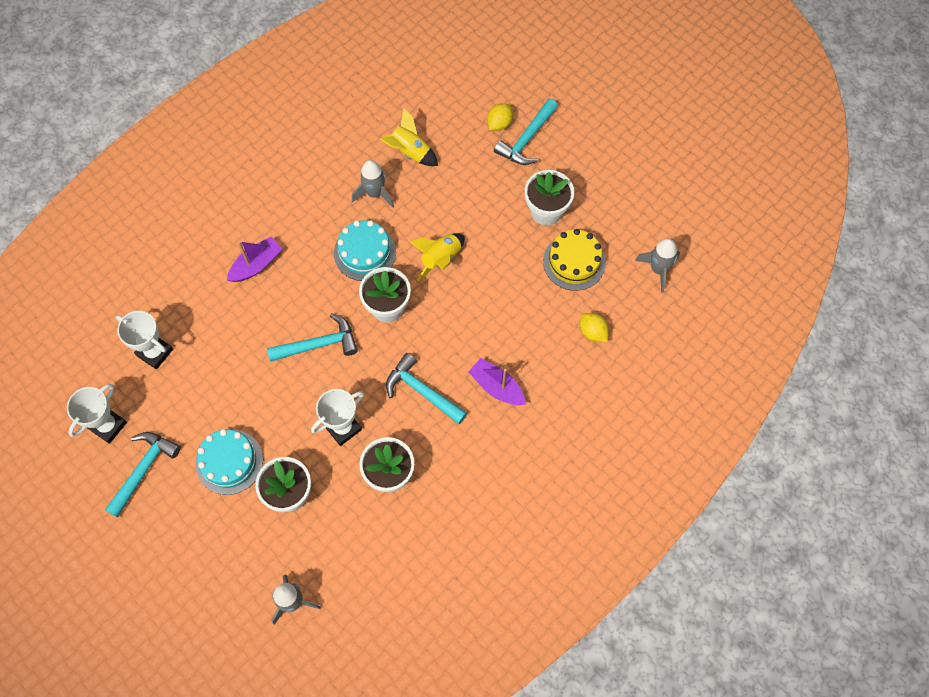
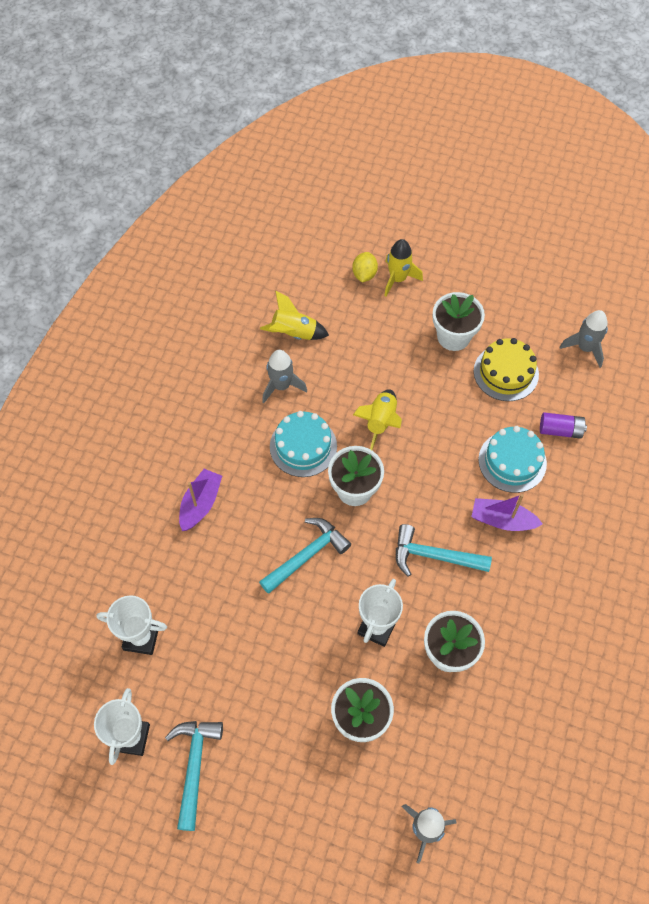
camera: 25 degrees left, 5 degrees down
(229, 462) = (280, 715): turquoise cake -> turquoise cake (512, 461)
(526, 139) = (398, 279): turquoise hammer -> yellow rocket
(592, 332) = (560, 430): yellow lemon -> purple battery

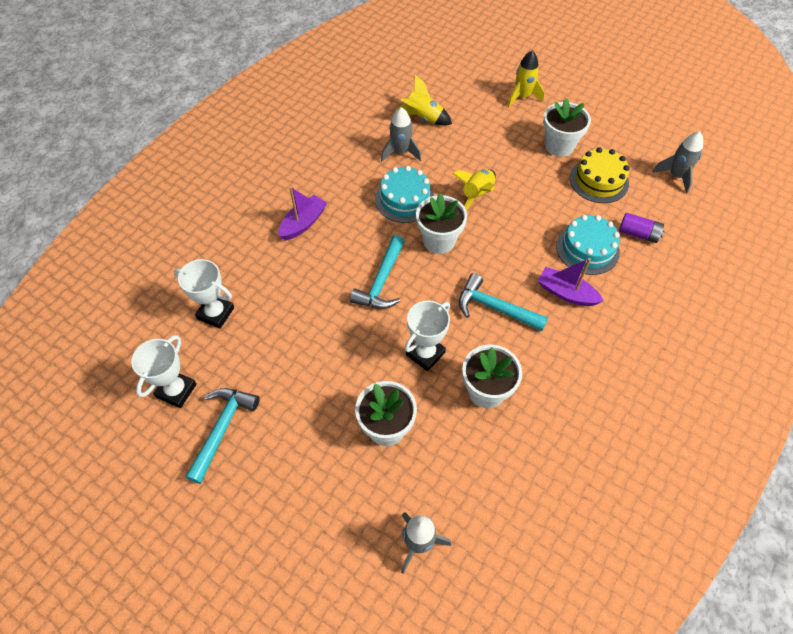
camera: 15 degrees right, 5 degrees down
(307, 555) = (381, 282): turquoise hammer -> turquoise hammer turned 135 degrees clockwise
(364, 274) = (495, 89): yellow lemon -> none

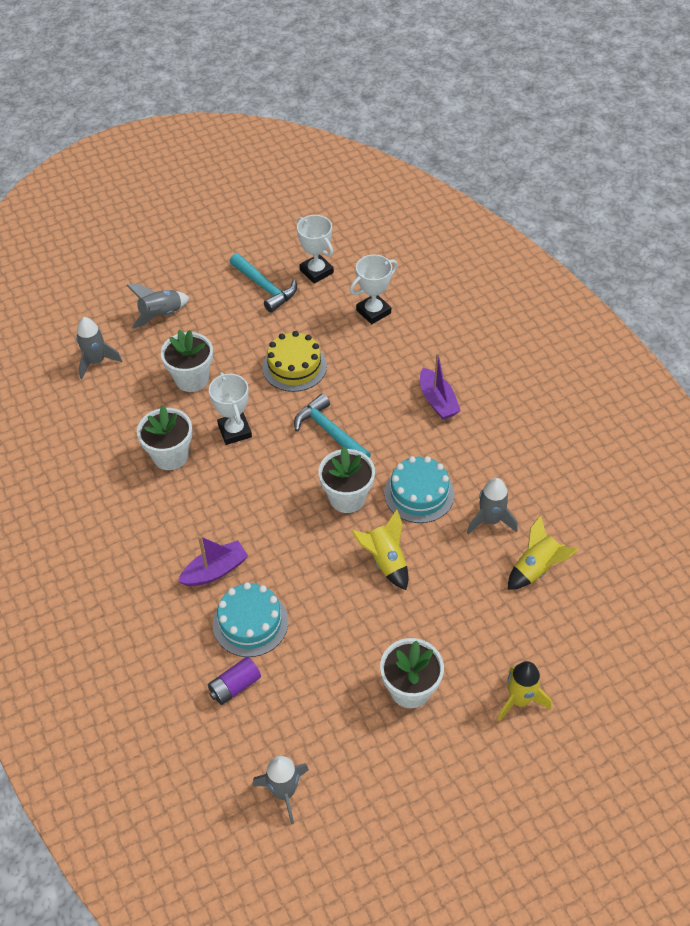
camera: 120 degrees right, 5 degrees down
(314, 516) = (161, 315): none -> grey rocket
(494, 307) = (242, 503): turquoise hammer -> none
(599, 181) = (331, 697): yellow cake -> yellow cake (294, 367)

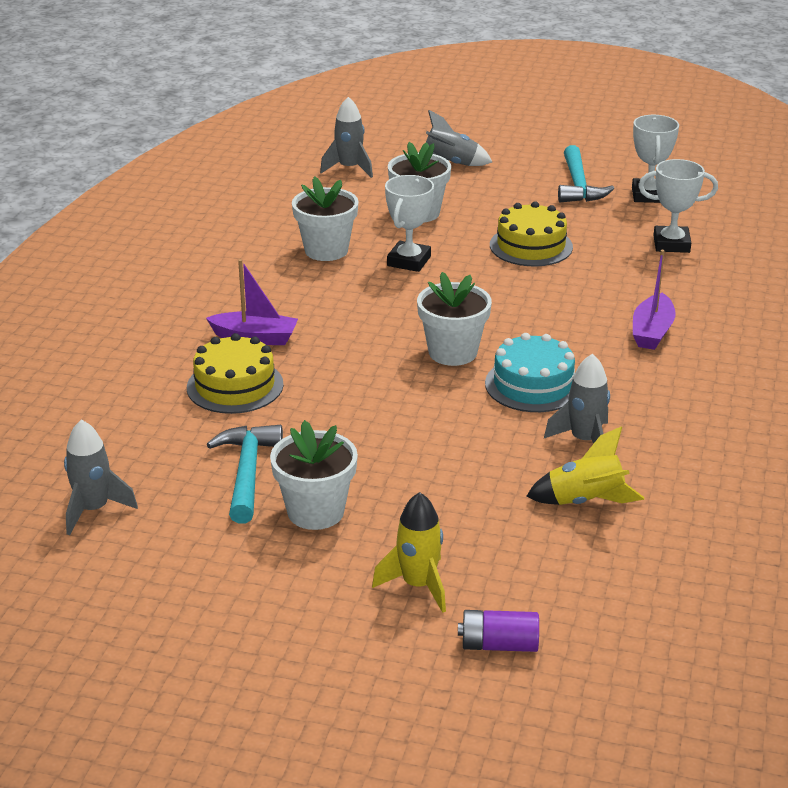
camera: 40 degrees right, 20 degrees down
(235, 686) = (158, 418): purple battery -> purple battery (498, 645)
(250, 623) = (235, 386): turquoise cake -> yellow cake
(329, 432) = (501, 302): turquoise hammer -> turquoise hammer (247, 472)
(385, 561) = (426, 413): yellow rocket -> none

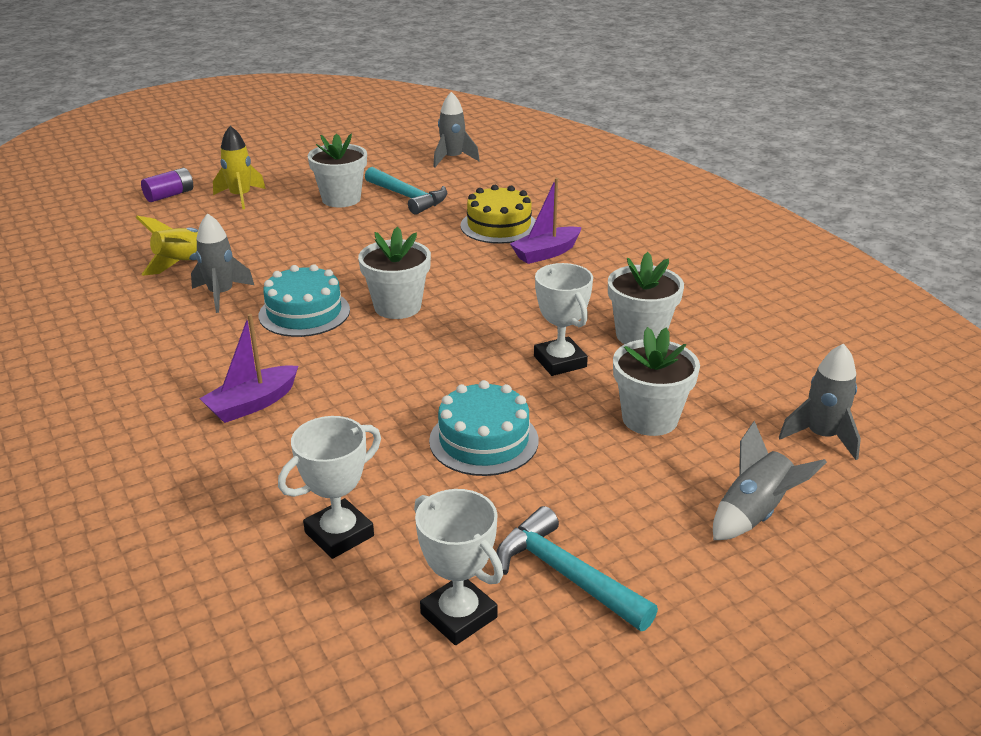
camera: 135 degrees right, 0 degrees up
(531, 246) = (483, 440): yellow cake -> turquoise cake
(652, 332) = (252, 404): purple boat -> purple boat turned 105 degrees counterclockwise

